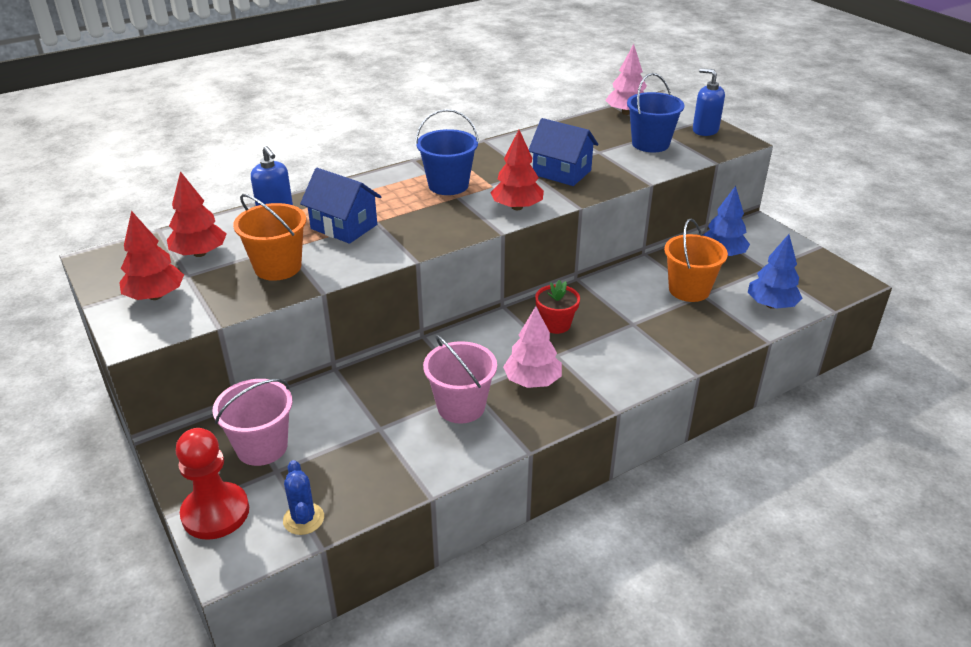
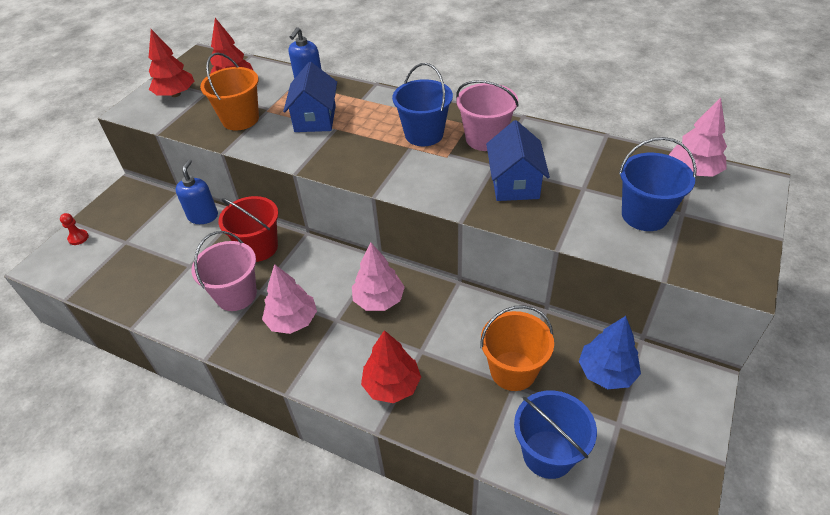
camera: 60 degrees right, 10 degrees up
(215, 513) = (78, 238): red pawn -> red pawn, size x0.44
(262, 447) = (144, 223): pink bucket -> pink bucket (485, 139)
(303, 519) = (87, 277): blue cactus -> none
(408, 372) = (259, 247): none -> red bucket
(517, 207) = (424, 185): red tree -> red tree (392, 385)
(556, 324) = (379, 300): red flower pot -> pink tree
(705, 130) = (732, 243): blue soap dispenser -> blue soap dispenser (203, 216)
(771, 305) = (548, 454): blue tree -> blue bucket

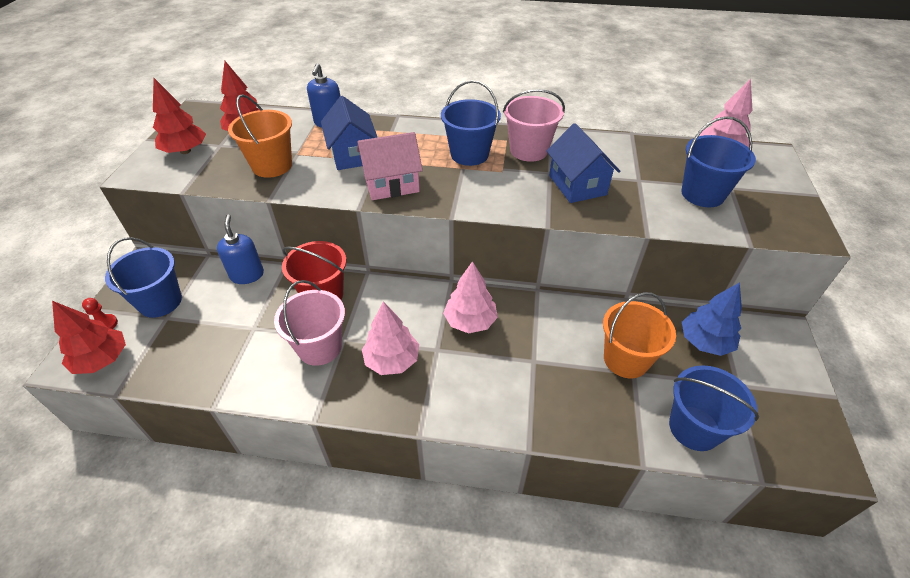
camera: 20 degrees left, 0 degrees up
(126, 227) = (160, 302): none -> blue bucket
(335, 154) = (391, 184): none -> pink house
(392, 385) = (521, 400): red tree -> red tree (102, 360)

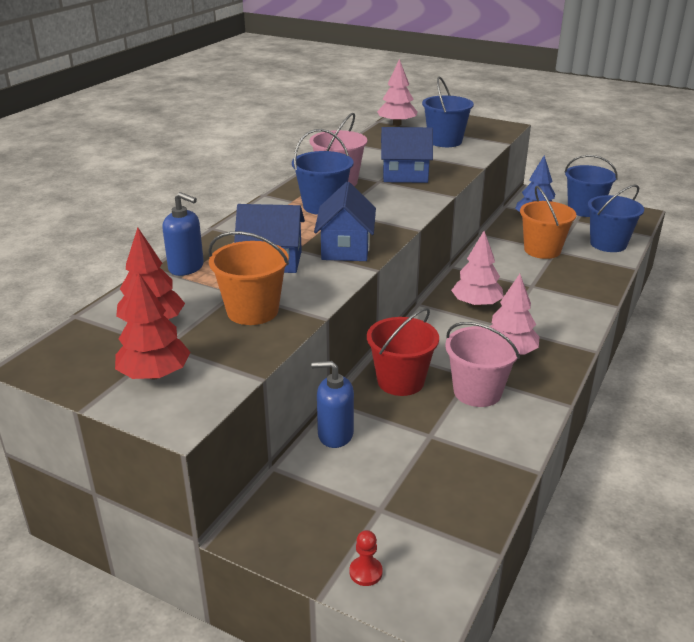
camera: 70 degrees left, 15 degrees down
(102, 360) = (434, 572): red tree -> none
(160, 302) = (346, 515): blue bucket -> blue bucket (584, 210)
(391, 184) = (346, 248): pink house -> blue house

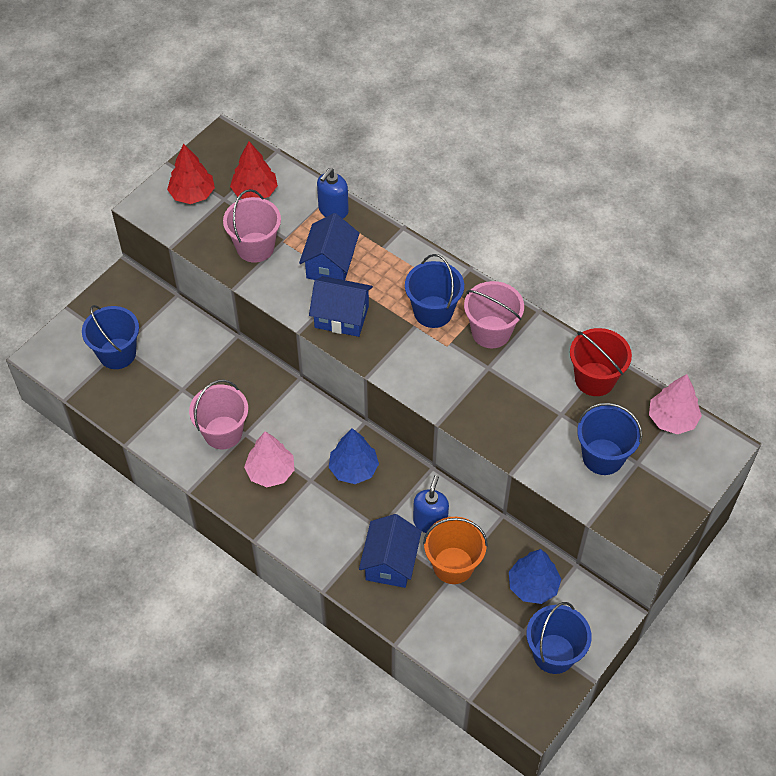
camera: 100 degrees right, 25 degrees up
(252, 311) = (255, 247): orange bucket -> pink bucket
(335, 434) = (200, 333): blue soap dispenser -> blue soap dispenser (430, 522)
(365, 572) = (76, 331): red pawn -> none
(400, 381) = (250, 384): red bucket -> red bucket (594, 379)
(405, 175) = (500, 393): blue house -> blue house (390, 562)
(476, 304) = (353, 469): pink tree -> blue tree
(608, 244) = (457, 641): blue bucket -> blue bucket (117, 353)

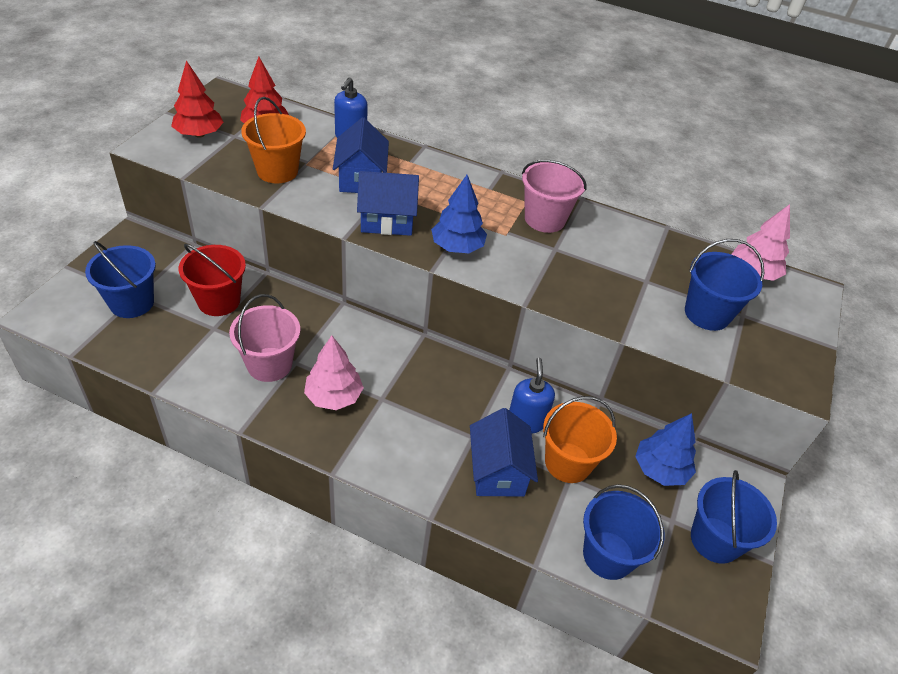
camera: 20 degrees left, 10 degrees down
(255, 247) = (277, 171): pink bucket -> orange bucket
(353, 469) = (426, 380): blue tree -> blue tree (457, 247)
(433, 312) = (480, 208): blue bucket -> blue bucket (608, 555)
(594, 379) = (663, 248): red bucket -> red bucket (219, 301)

